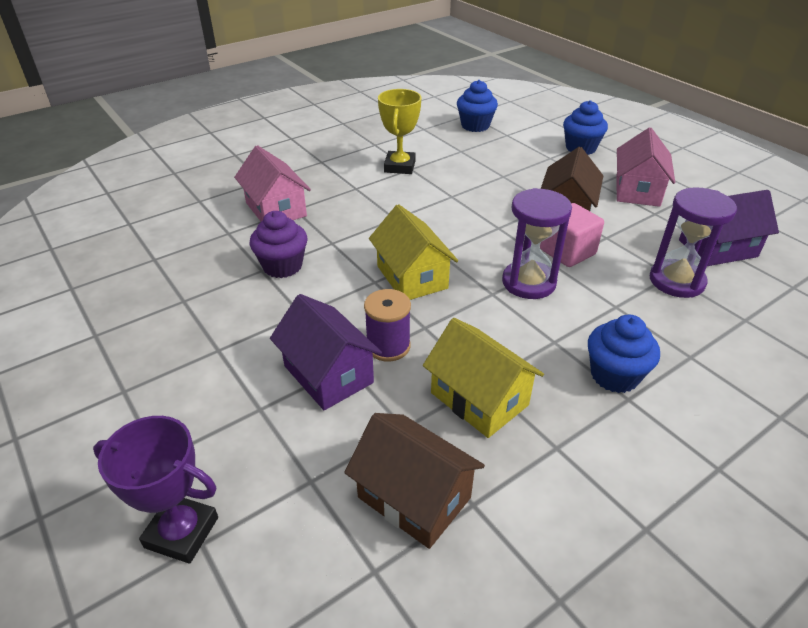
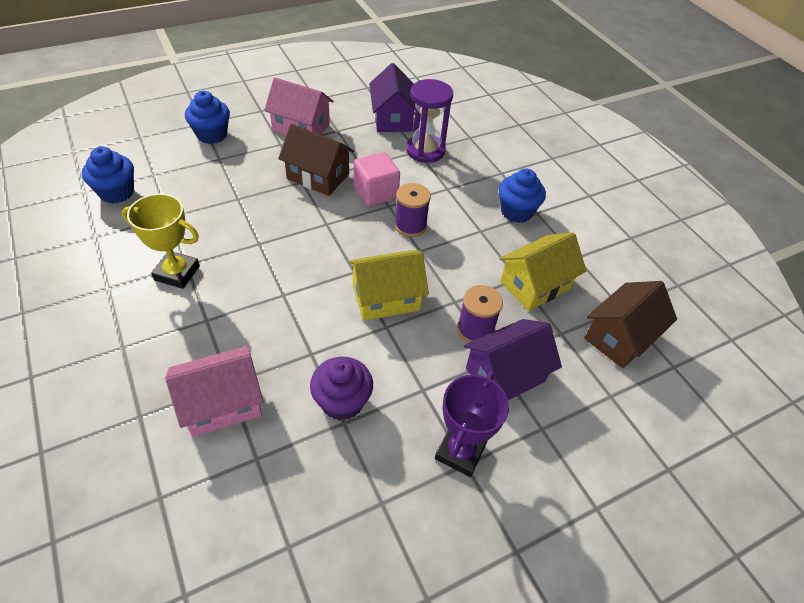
camera: 85 degrees left, 10 degrees up
(182, 532) = (662, 483): purple trophy -> purple trophy (460, 451)
(528, 282) = (410, 225): purple hourglass -> purple spool

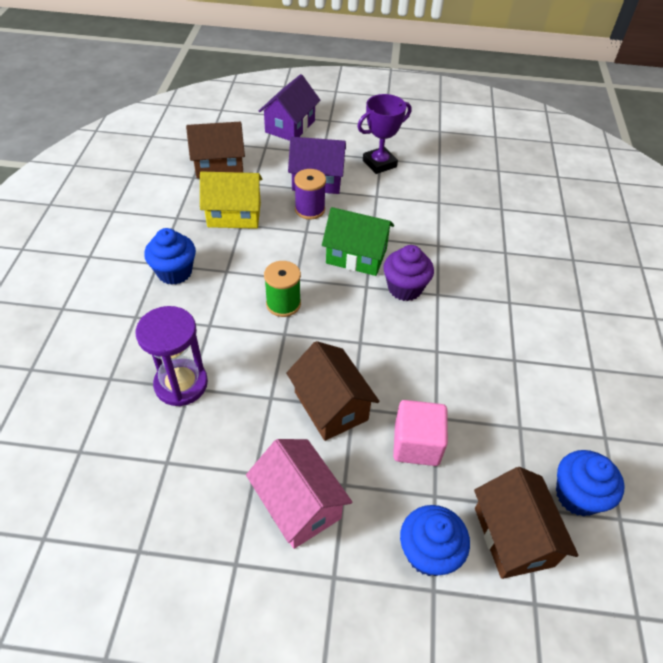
camera: 145 degrees left, 0 degrees up
(160, 158) = (513, 536): none -> brown house
(177, 273) = (525, 355): yellow trophy -> none
(222, 403) = (514, 243): pink house -> none
(342, 402) = (433, 211): purple cupcake -> purple cupcake (405, 288)
(376, 192) = (285, 354): pink cube -> pink cube (416, 444)
(386, 298) = (356, 256): yellow house -> green house
(392, 118) = (167, 459): purple house -> purple house (290, 126)
(410, 225) = (283, 304): purple spool -> green spool

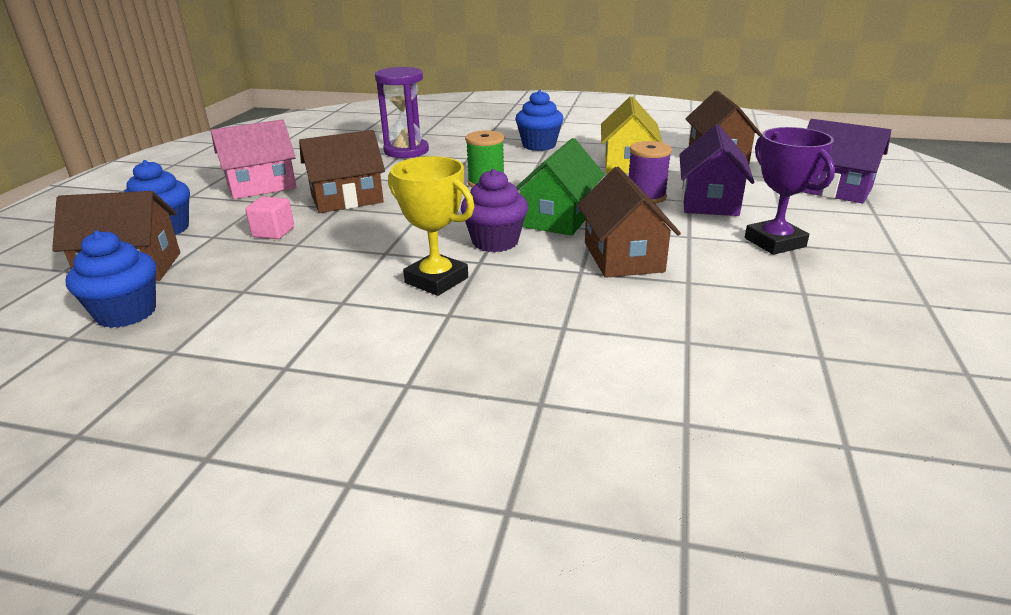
camera: 100 degrees right, 20 degrees down
(414, 226) = (623, 257): none -> brown house
(416, 444) = (273, 232): pink cube -> pink cube, size x0.65
(470, 313) = (436, 280): none -> yellow trophy

